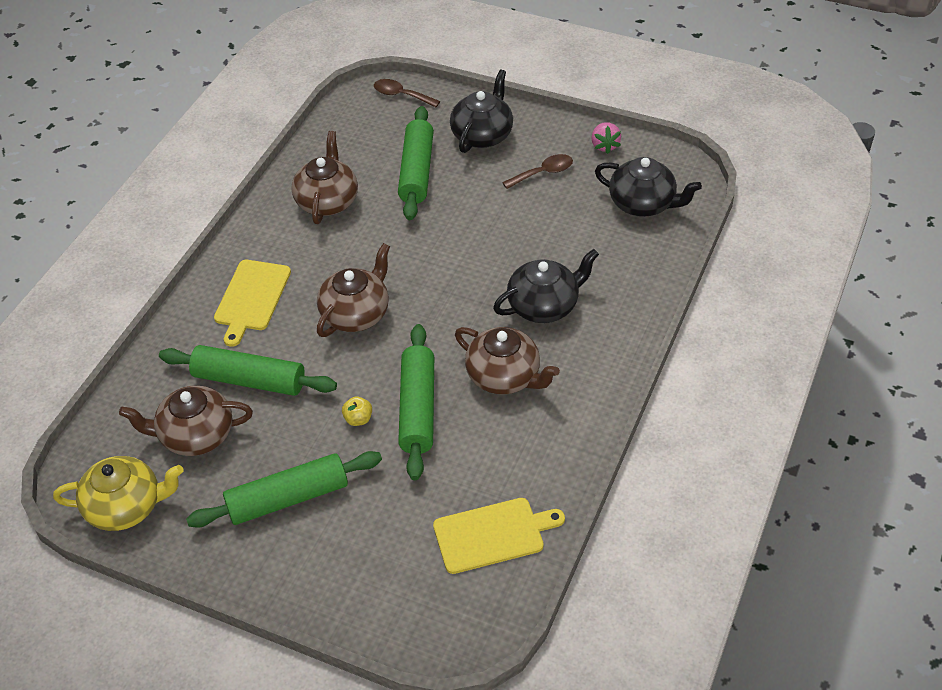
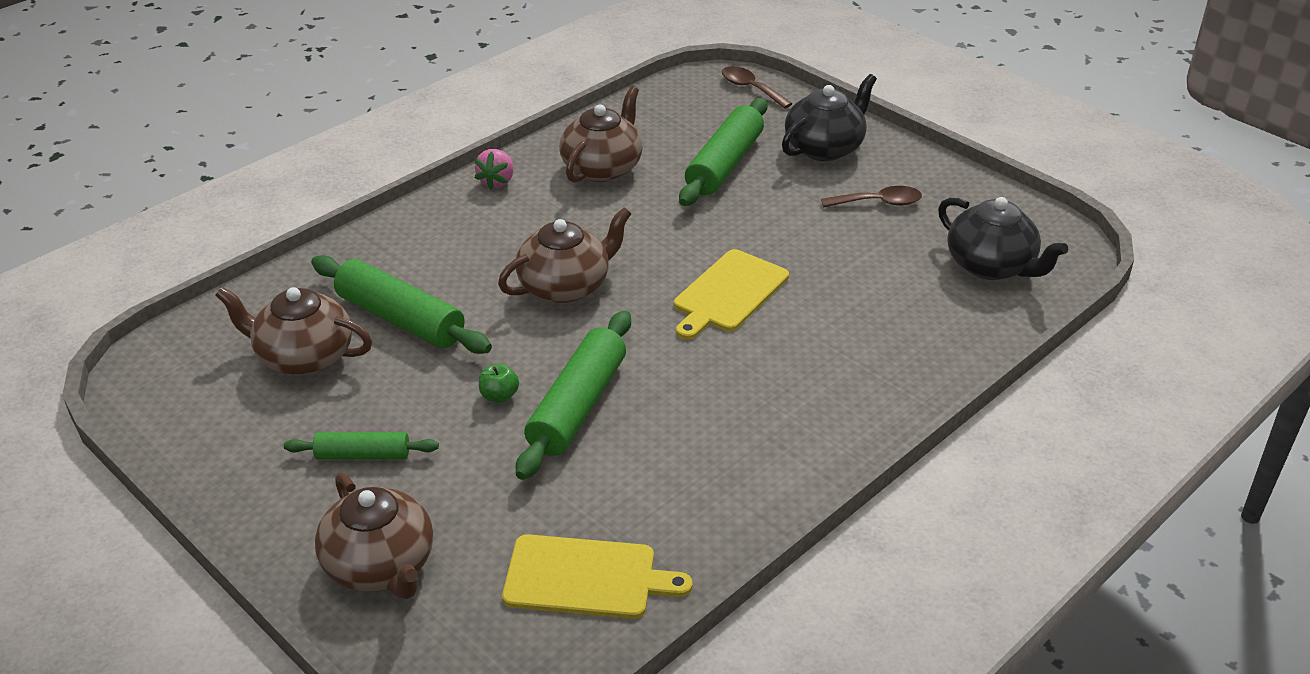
camera: 20 degrees right, 10 degrees down
(126, 507) = (178, 406): yellow teapot -> none
(251, 298) = (457, 239): yellow cutting board -> yellow cutting board (728, 293)
(288, 498) = (363, 455): green rolling pin -> green rolling pin, size x0.57
(358, 419) = (499, 396): yellow apple -> green apple
(504, 376) = (706, 403): brown teapot -> brown teapot (380, 566)
(544, 306) = (801, 341): black teapot -> none
(604, 145) = (973, 194): pink strawberry -> pink strawberry (497, 181)

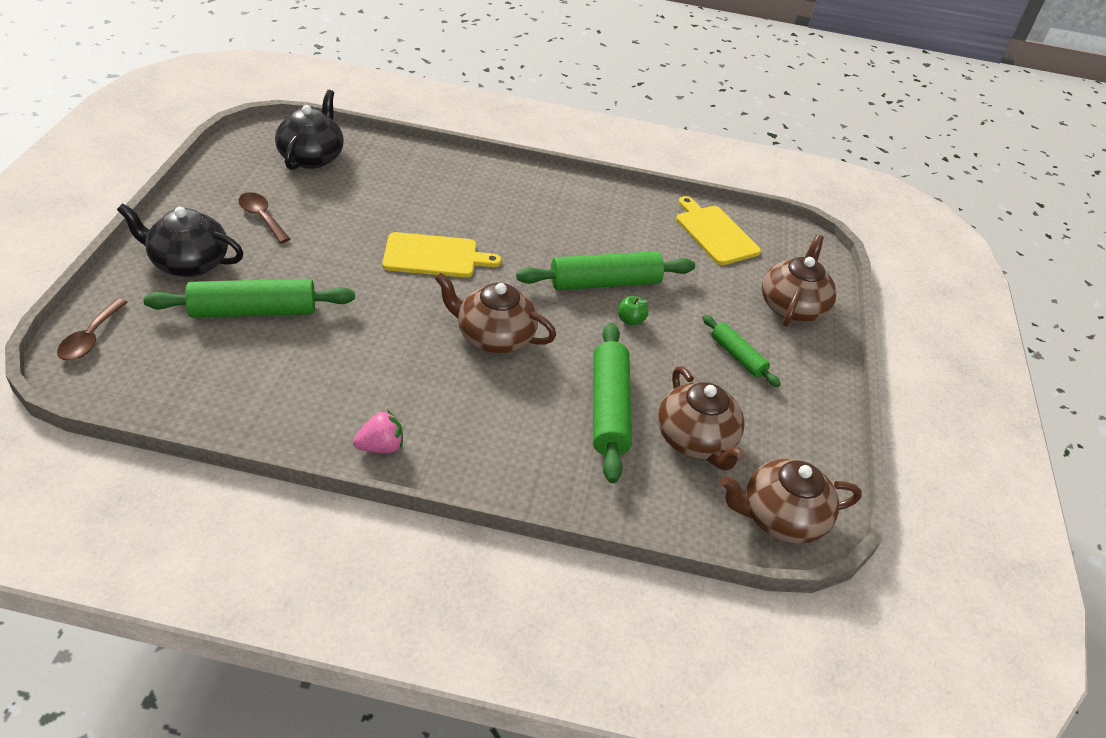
camera: 130 degrees left, 5 degrees up
(602, 168) = (308, 384): brown teapot -> brown teapot (781, 518)

